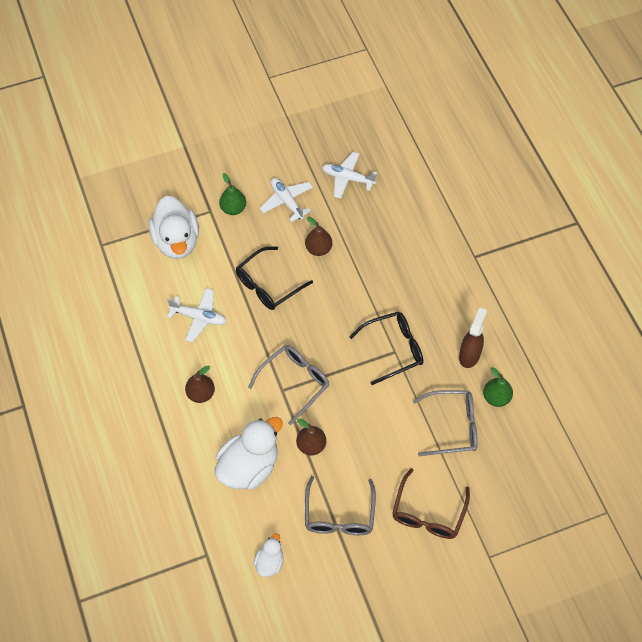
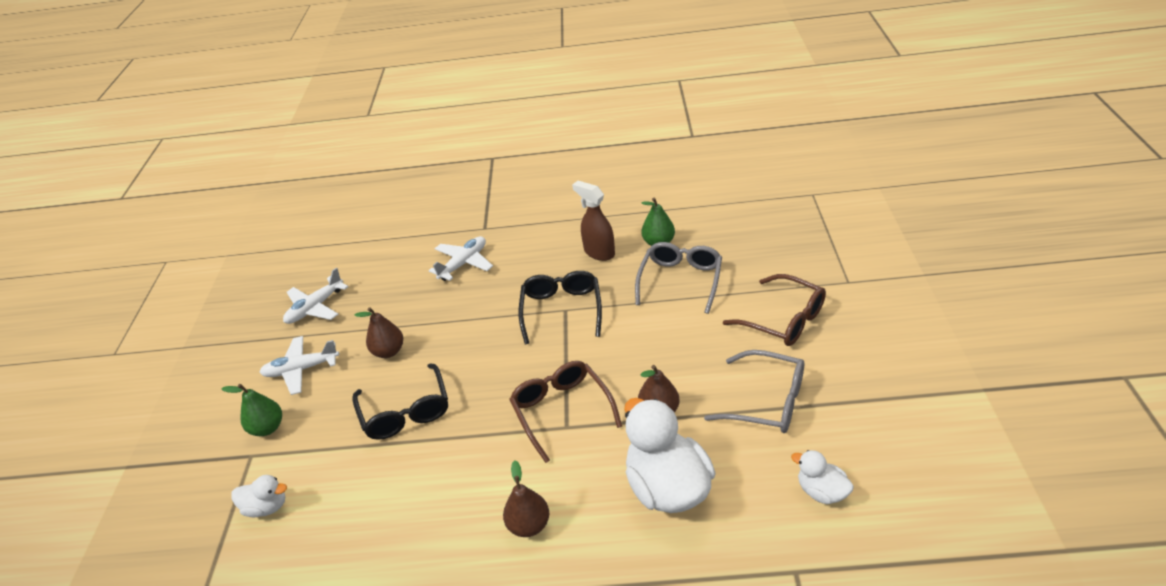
camera: 65 degrees left, 20 degrees down
(176, 241) = (267, 507): white duck -> white duck, size x0.50
(199, 317) = (406, 503): white plane -> white plane (464, 263)
(295, 382) = (561, 411): grey glasses -> brown glasses

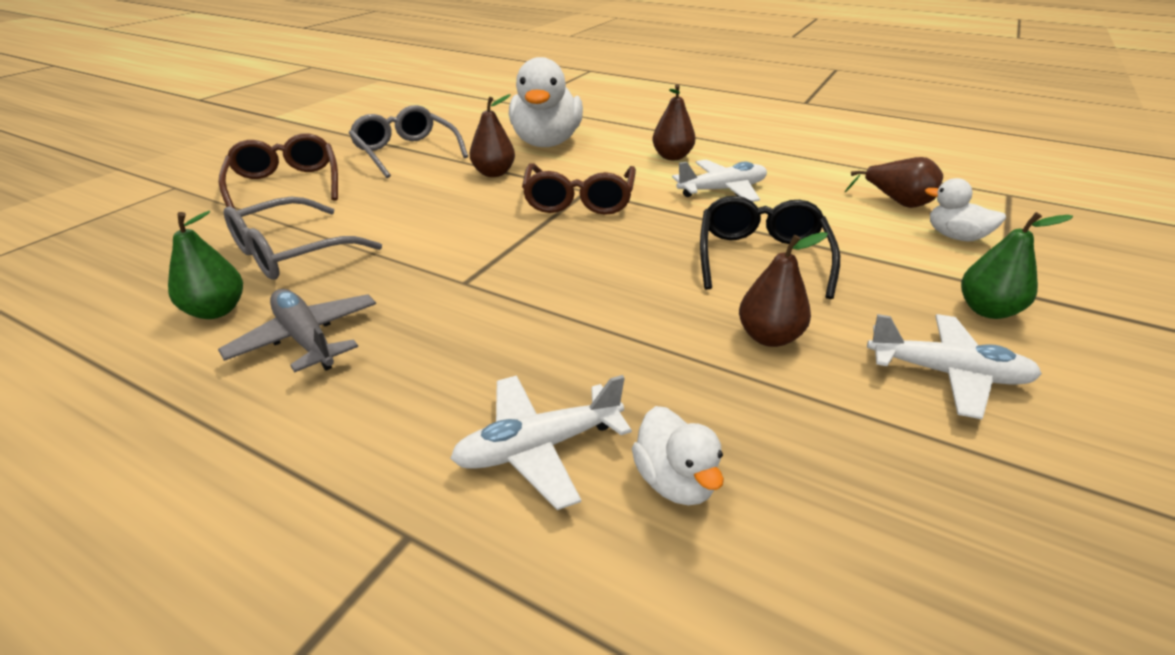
camera: 155 degrees left, 5 degrees down
(305, 542) = (897, 203): none -> brown pear
(315, 308) = (944, 511): white plane -> white plane (722, 190)
(561, 310) = (468, 283): black glasses -> none
(599, 252) = (306, 339): brown spray bottle -> grey plane
(821, 491) = (453, 117): white duck -> white duck (675, 481)

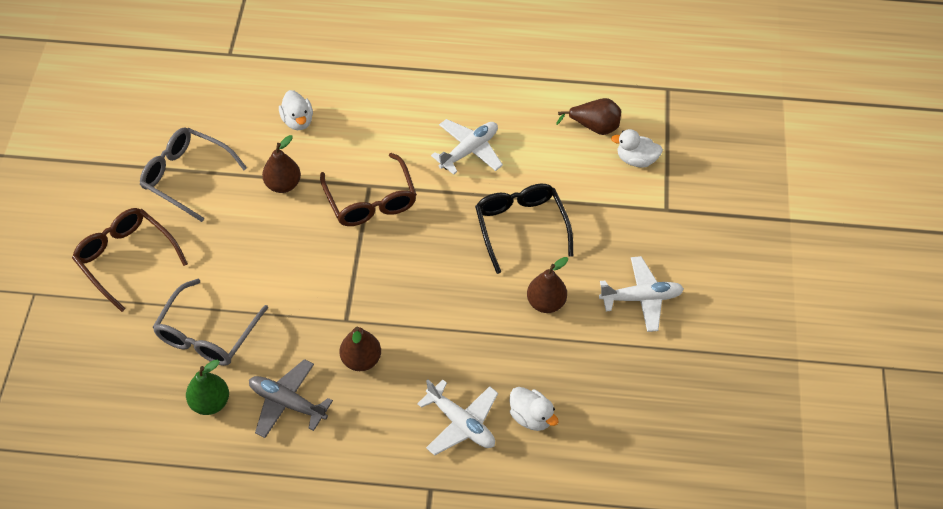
camera: 25 degrees left, 20 degrees up
(538, 448) = (461, 423): white plane -> white plane turned 90 degrees counterclockwise
(546, 143) = (298, 121): white duck -> white duck, size x0.50
(672, 157) = (412, 111): brown pear -> brown pear (361, 360)
(987, 310) = (658, 235): green pear -> none

